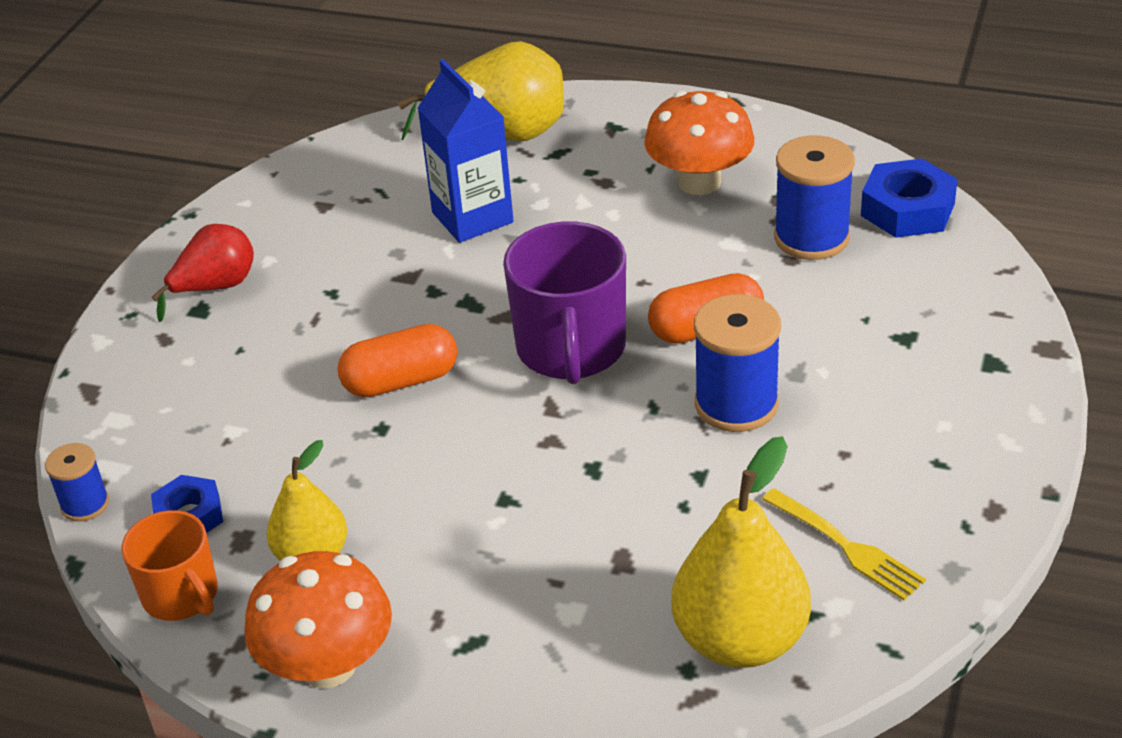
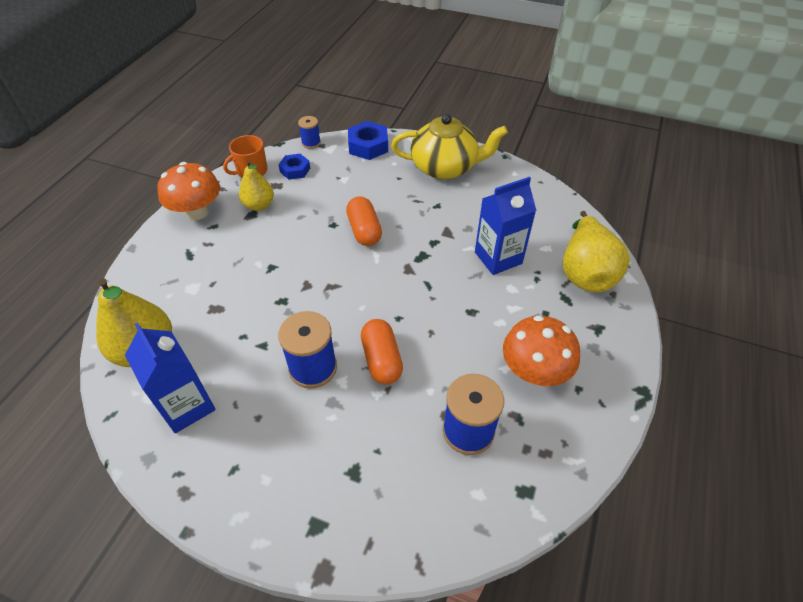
camera: 90 degrees right, 10 degrees up
(215, 288) = (445, 167): red pear -> yellow teapot
(571, 349) = (375, 296): purple mug -> none
(845, 546) = (187, 406): yellow fork -> blue carton
(907, 209) = (499, 503): blue nut -> blue nut (368, 146)

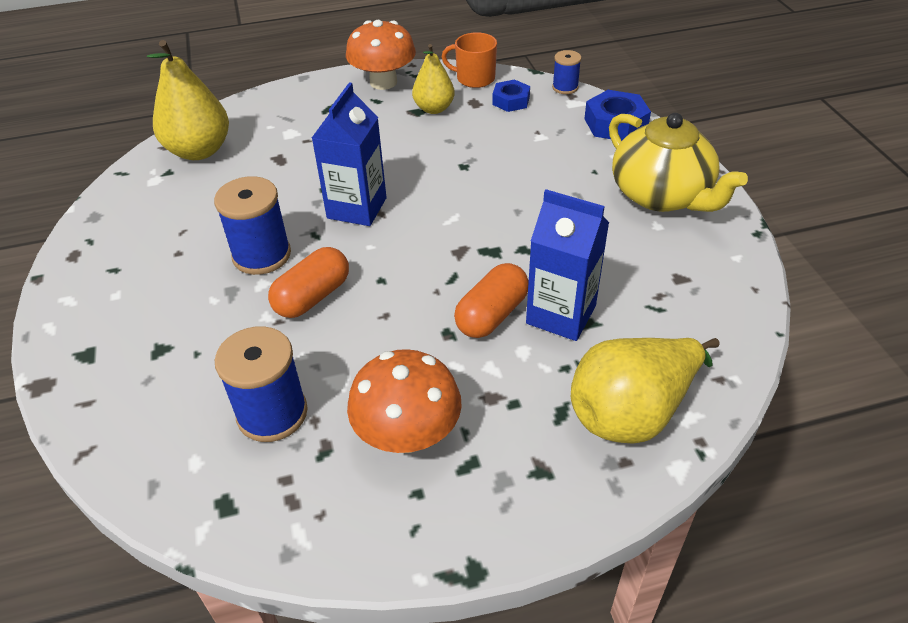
camera: 55 degrees right, 5 degrees down
(187, 406) = (159, 206): blue carton -> blue carton (357, 208)
(364, 230) = (480, 190): orange capsule -> orange capsule (492, 315)

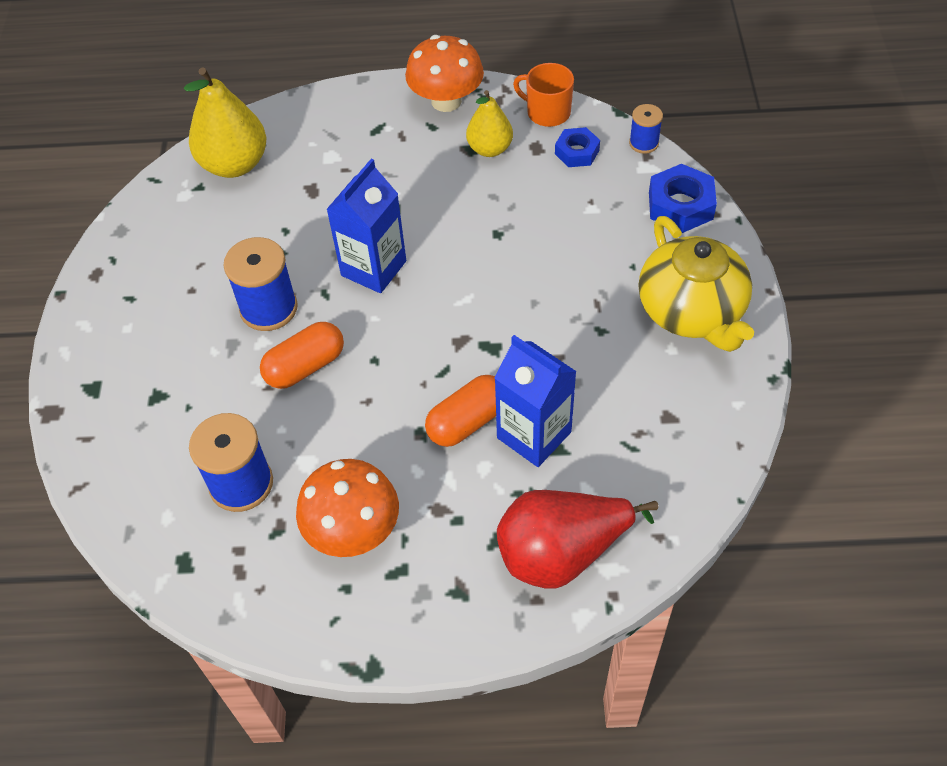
camera: 15 degrees right, 10 degrees up
(632, 412) = (562, 553): yellow pear -> red pear

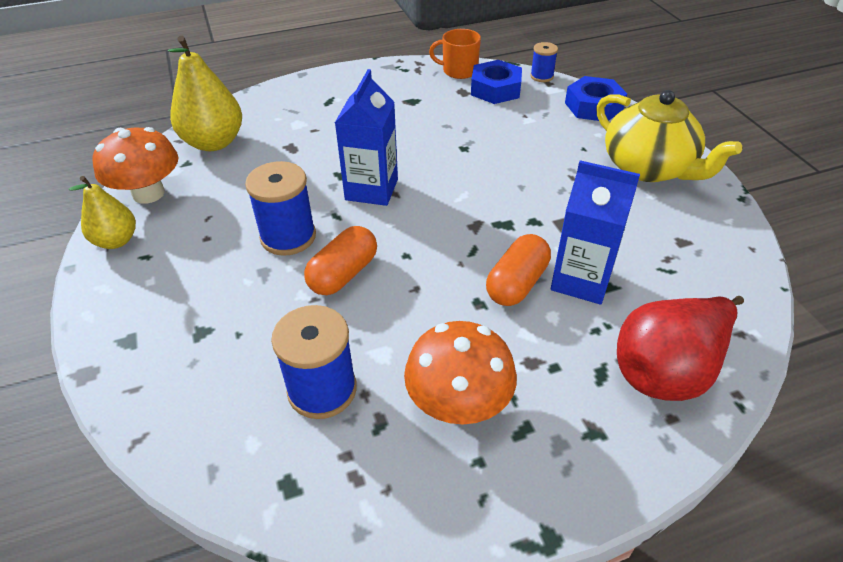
camera: 20 degrees left, 10 degrees down
(446, 101) = (376, 76): orange mushroom -> orange mushroom (148, 193)
(490, 149) = (427, 98): yellow pear -> yellow pear (116, 241)
(577, 152) = (495, 89): blue nut -> blue nut, size x1.53

